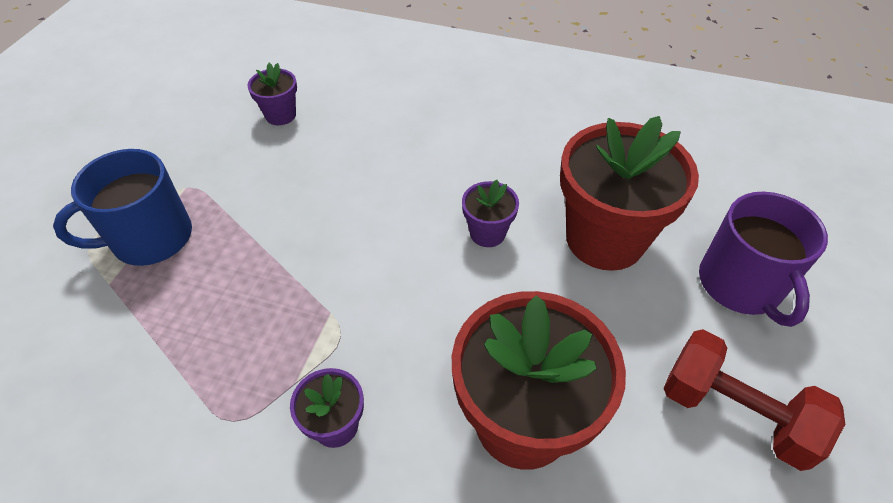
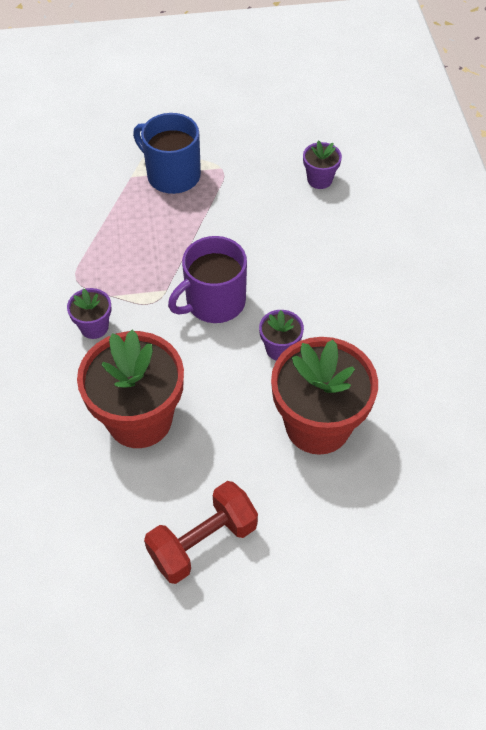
camera: 65 degrees right, 5 degrees up
(734, 413) = (203, 542): red dumbbell -> red dumbbell turned 45 degrees clockwise
(741, 285) = (323, 529): purple mug -> purple mug (214, 302)

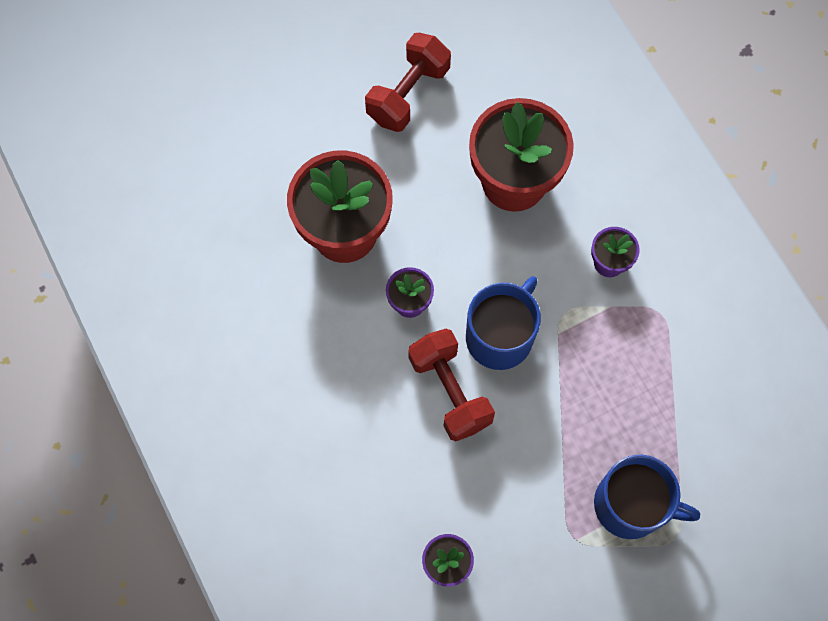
camera: 160 degrees right, 15 degrees up
(214, 302) = (500, 336): purple mug -> blue mug
(273, 277) = (450, 391): none -> red dumbbell

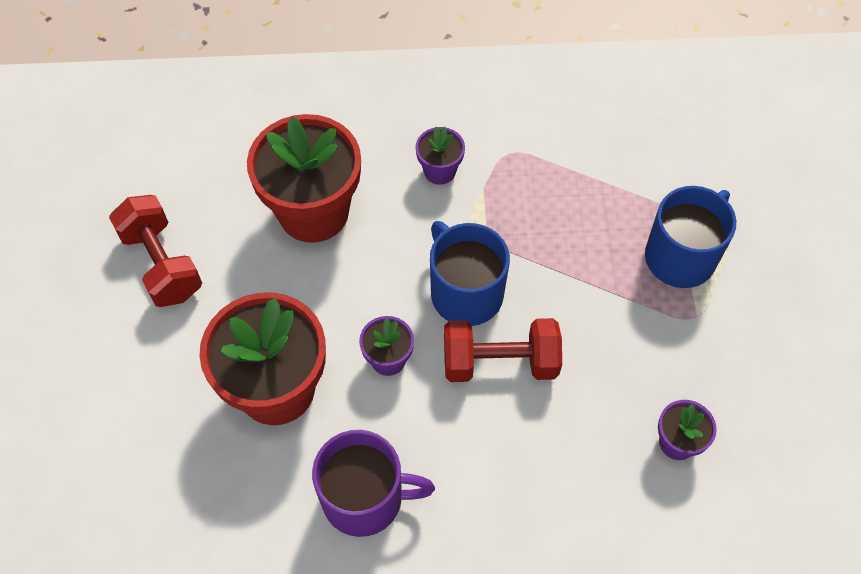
camera: 65 degrees left, 10 degrees down
(287, 339) = (365, 498): none -> purple mug

